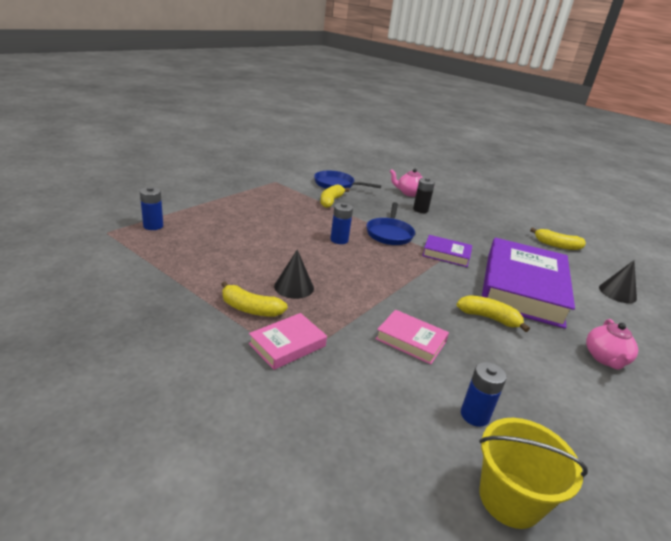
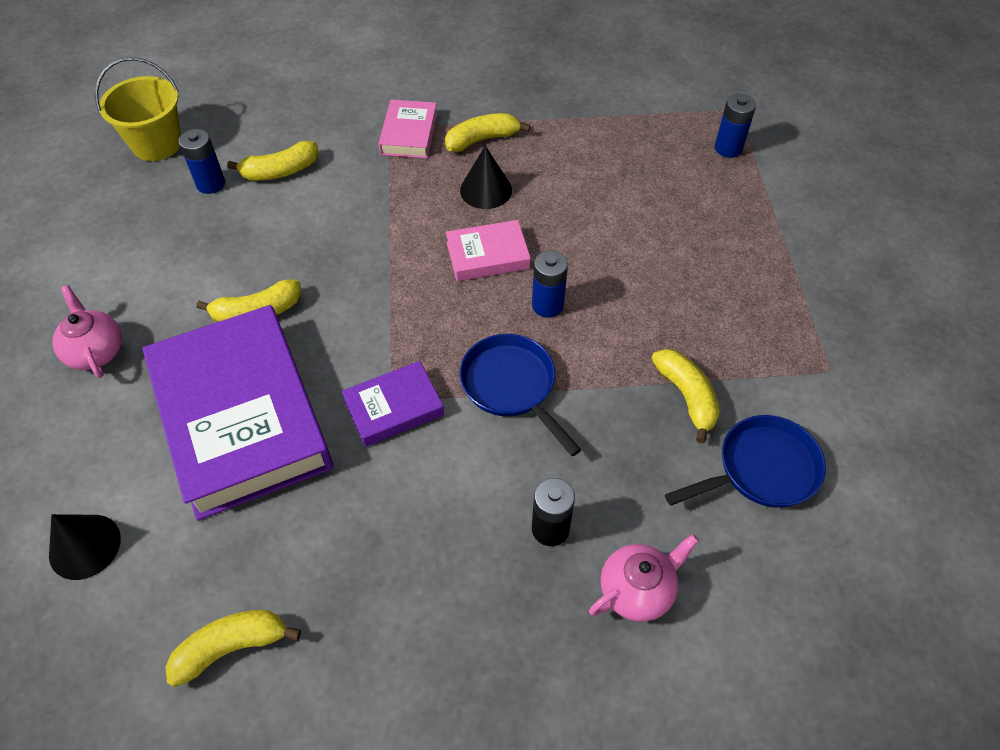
camera: 140 degrees right, 25 degrees up
(409, 386) = (280, 171): none -> yellow banana
(411, 340) = (315, 215): pink book -> pink book (487, 255)

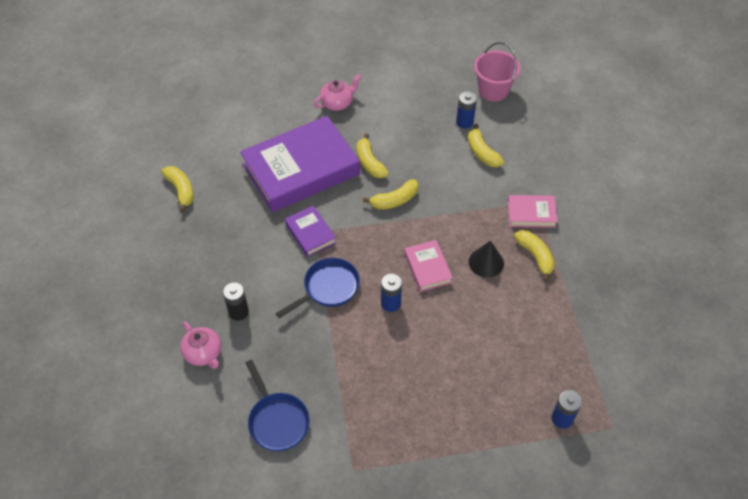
camera: 85 degrees right, 0 degrees up
(85, 546) = (229, 127): black cone -> none
(157, 144) = (493, 90): yellow bucket -> pink bucket
(686, 396) = (327, 381): yellow banana -> yellow banana (394, 200)

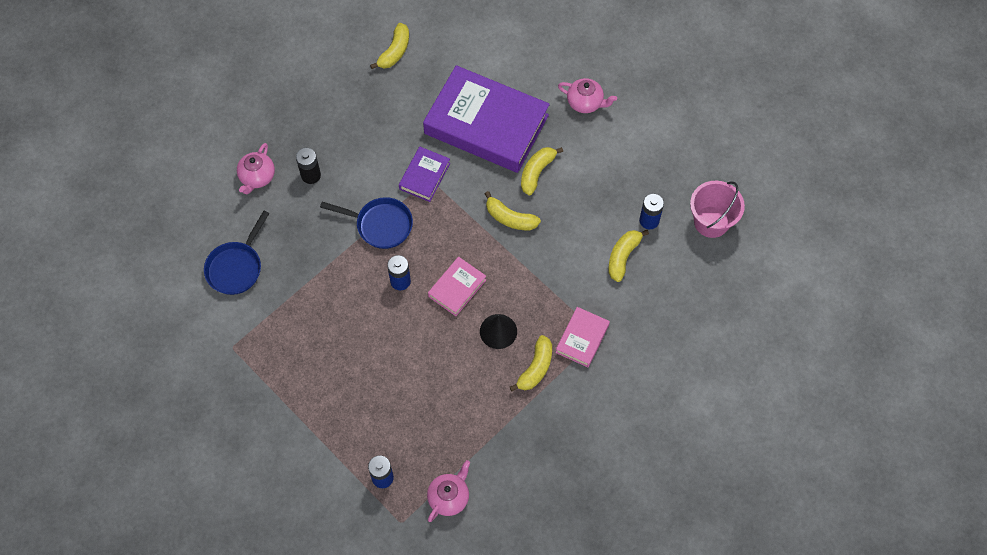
camera: 55 degrees right, 10 degrees up
(531, 214) = (582, 339): pink book -> pink book turned 60 degrees clockwise
(610, 378) = (449, 497): none -> pink teapot

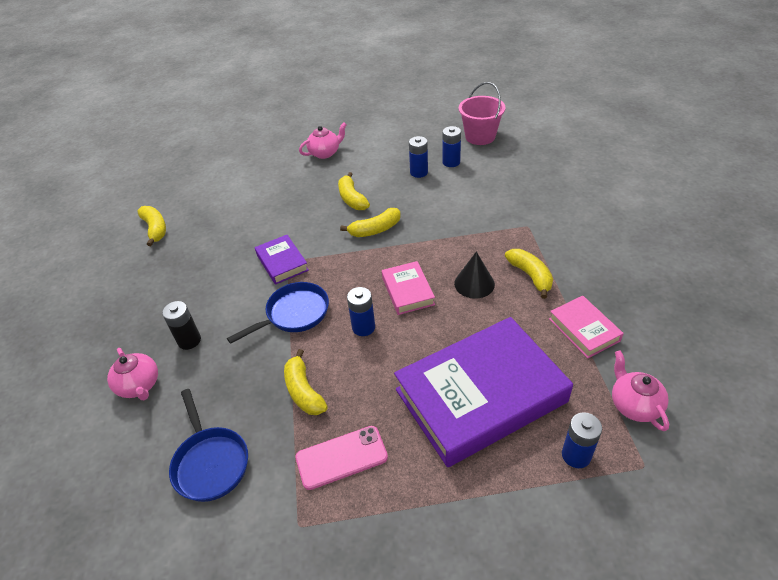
camera: 50 degrees left, 20 degrees down
(289, 340) = (341, 457): none -> pink phone
(486, 124) = (281, 207): purple book -> purple book (480, 396)
(582, 339) = (524, 236): pink book -> pink book (584, 330)
(613, 202) = (419, 172): none -> blue battery
(623, 257) = (469, 186): yellow banana -> yellow banana (304, 391)

